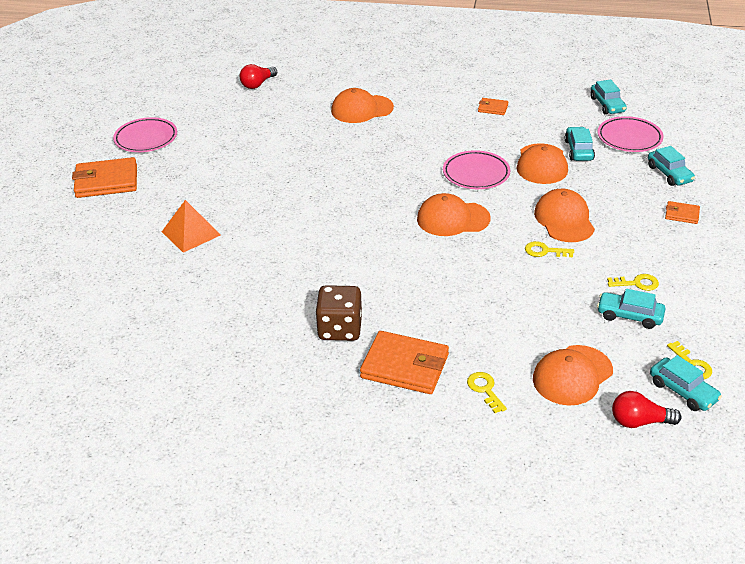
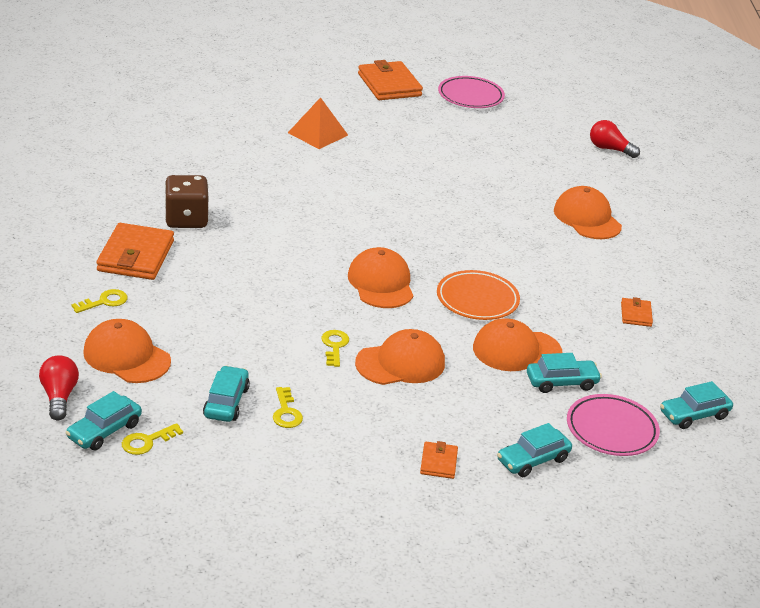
camera: 75 degrees right, 5 degrees down
(476, 174) = (477, 300): pink plate -> orange plate

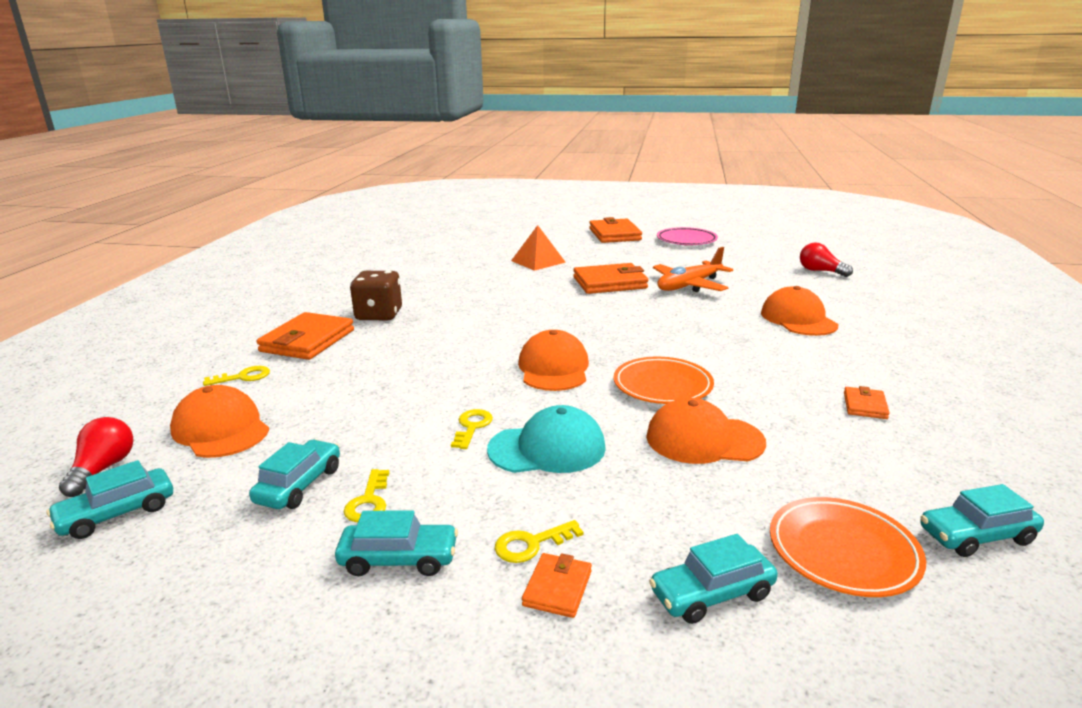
camera: 15 degrees right, 10 degrees down
(147, 441) = (158, 531): yellow key -> yellow key (531, 544)
(400, 363) = (547, 448): orange cap -> turquoise cap
(403, 169) = (610, 283): none -> orange wallet
(483, 172) = (689, 286): none -> orange plane
(561, 382) = (764, 480): turquoise car -> turquoise car (399, 559)
(611, 430) = (843, 552): pink plate -> orange plate

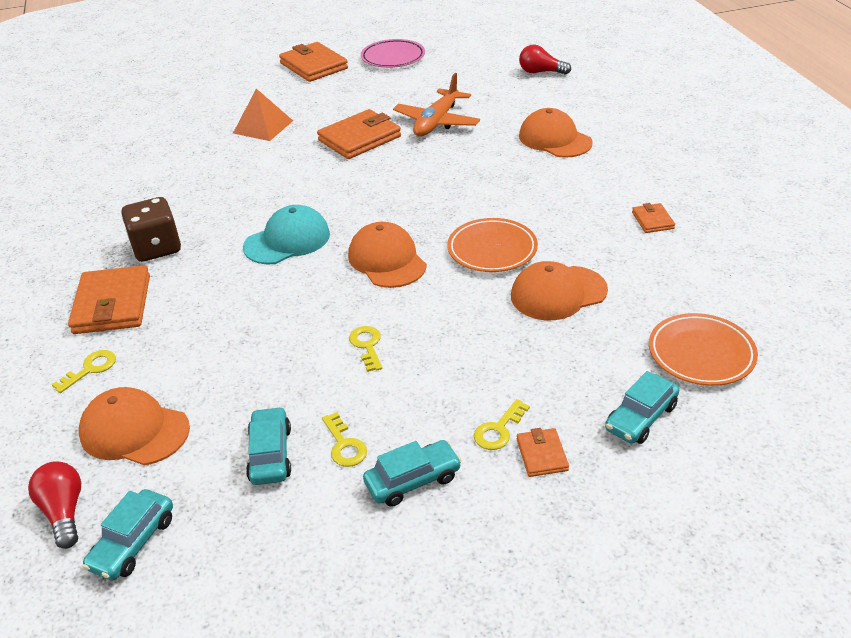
camera: 25 degrees left, 15 degrees up
(547, 448) = (446, 344): turquoise cap -> turquoise cap (287, 240)
(976, 536) = (771, 311): turquoise car -> none

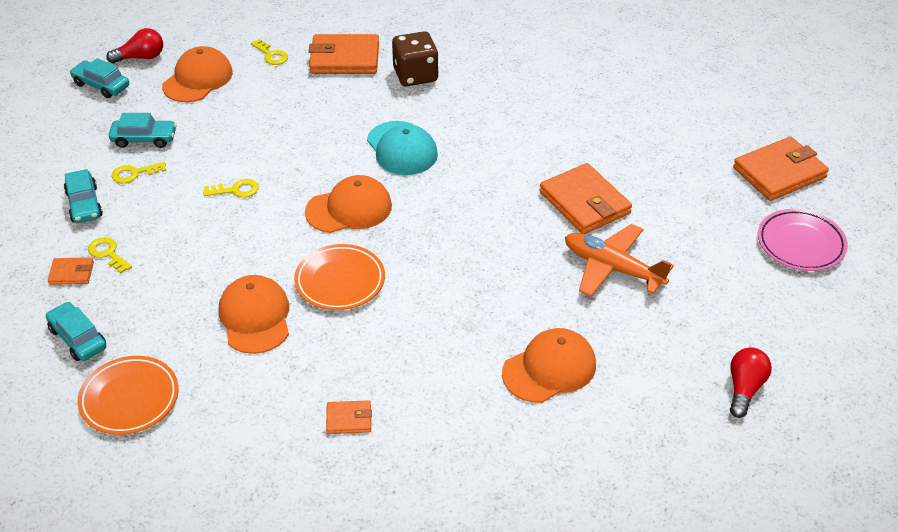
camera: 95 degrees right, 5 degrees up
(263, 127) = (625, 133): orange pyramid -> none

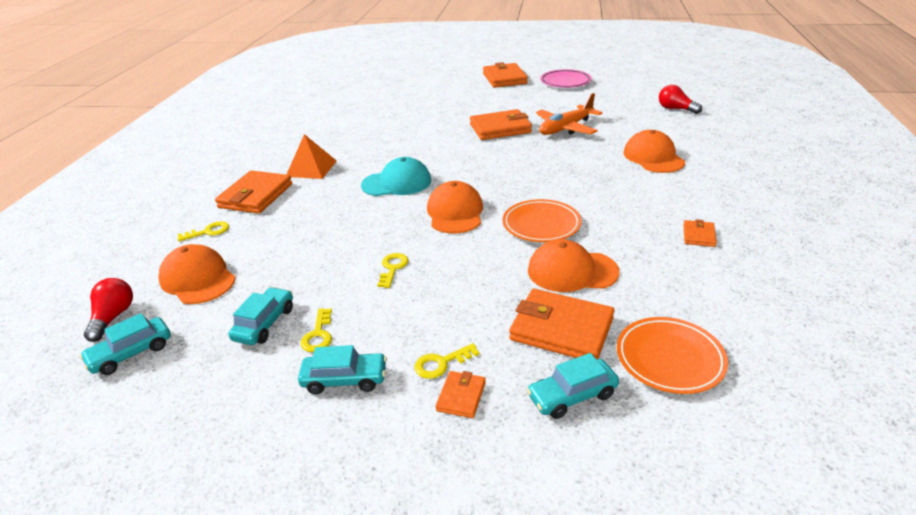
camera: 70 degrees left, 10 degrees down
(161, 321) = (561, 329): none -> orange wallet
(415, 75) = (311, 168): brown dice -> orange pyramid

